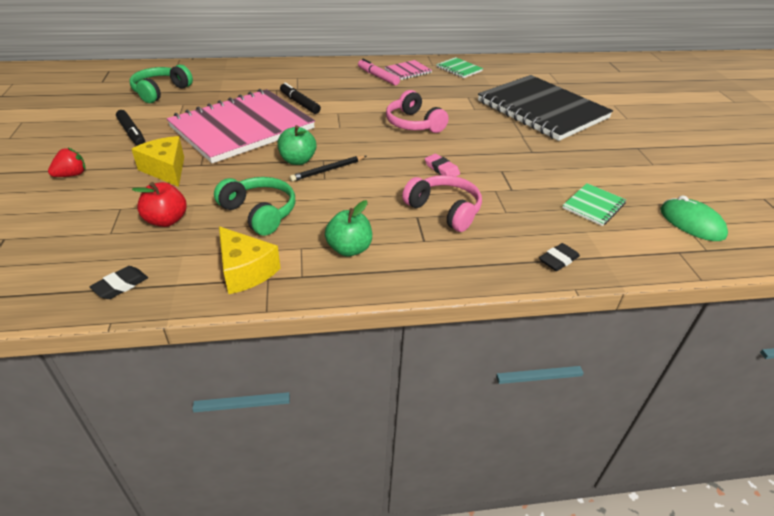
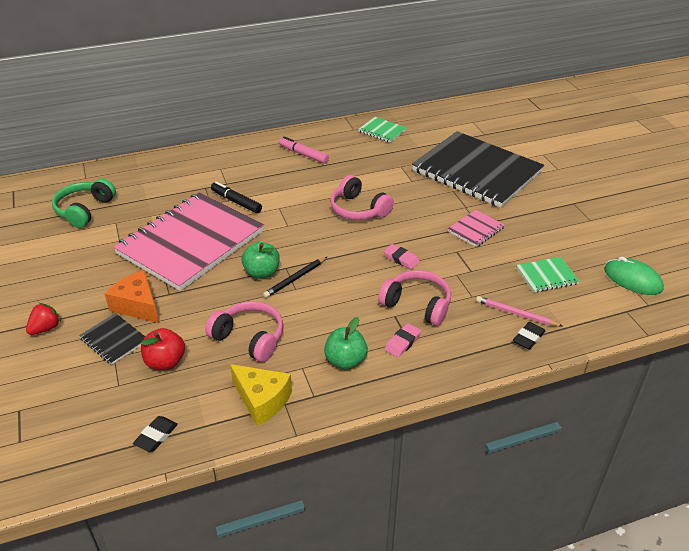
camera: 10 degrees left, 0 degrees up
(128, 194) = (114, 340): none -> black notebook
(132, 133) = (81, 268): black marker -> none
(166, 170) = (137, 306): yellow cheese -> orange cheese
(260, 213) = (249, 338): green headphones -> pink headphones
(408, 71) = (331, 142): pink notebook -> pink notebook (475, 229)
(416, 242) = (402, 342): none -> pink eraser
(550, 235) = (516, 314): none -> pink pencil
(593, 206) = (546, 276): green notebook -> green notebook turned 45 degrees clockwise

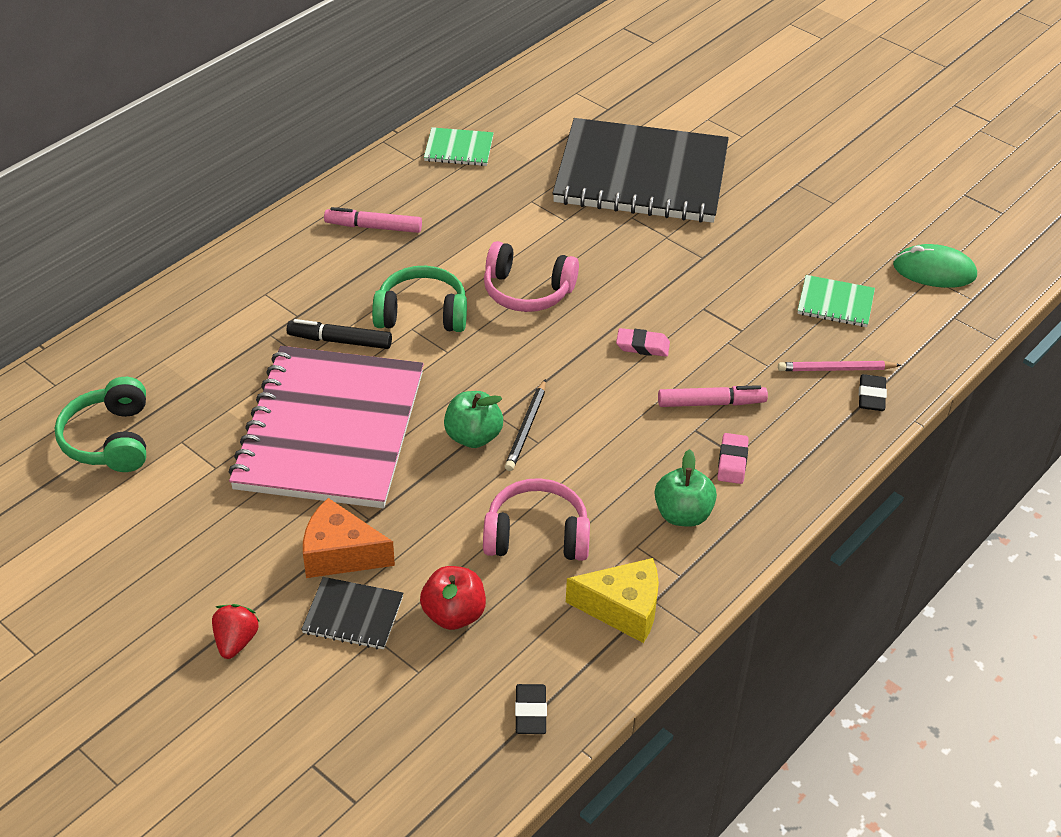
camera: 30 degrees left, 5 degrees up
(291, 202) = (422, 313): none -> green headphones
(417, 304) = (711, 403): pink headphones -> pink marker
(475, 229) = (704, 267): pink notebook -> none
(546, 276) = (835, 303): green notebook -> green notebook turned 60 degrees clockwise

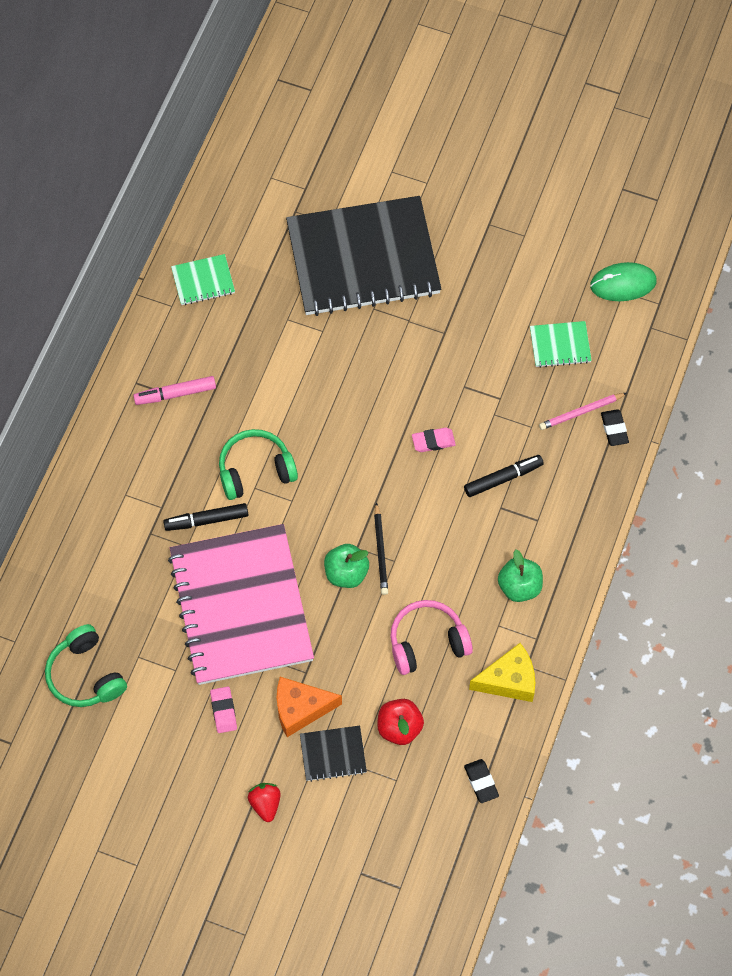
camera: 20 degrees left, 20 degrees up
(527, 291) = (325, 418): pink headphones -> none
(711, 403) = (503, 478): pink marker -> black marker
(732, 462) = (537, 527): pink eraser -> pink eraser (223, 711)

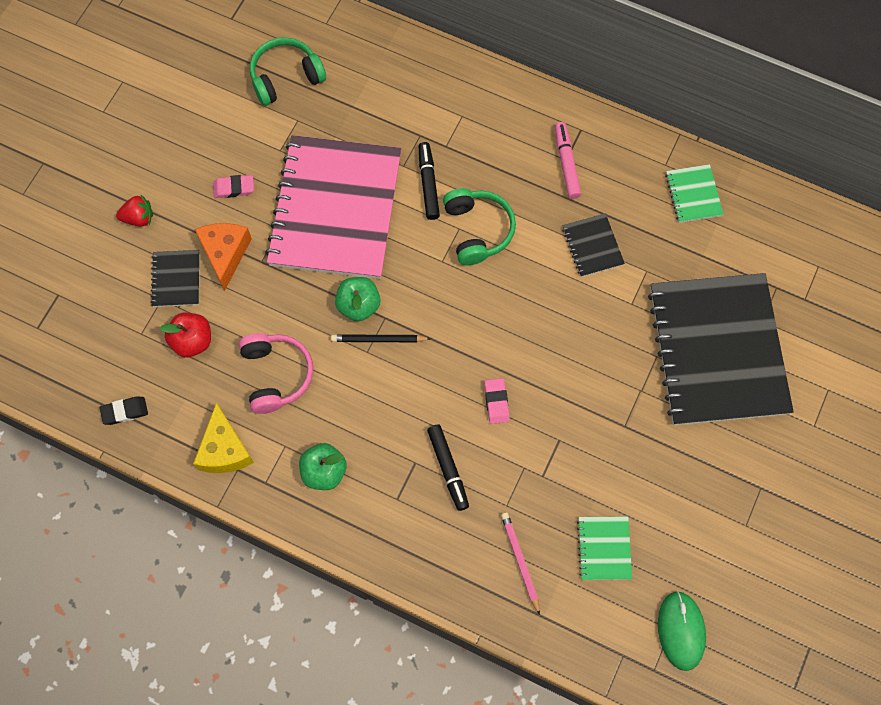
camera: 95 degrees right, 5 degrees up
(241, 606) = (336, 209): pink notebook -> pink notebook turned 75 degrees counterclockwise
(265, 366) = (592, 246): none -> black notebook
(614, 429) = (497, 595): black eraser -> none

